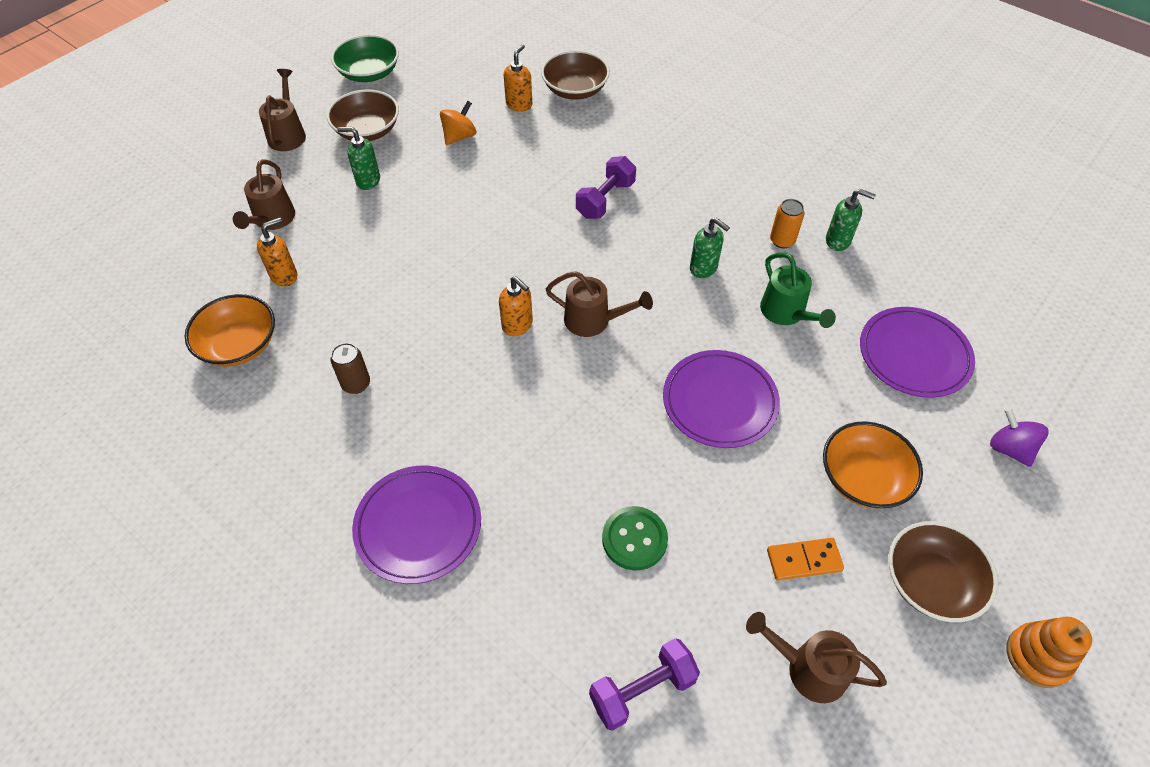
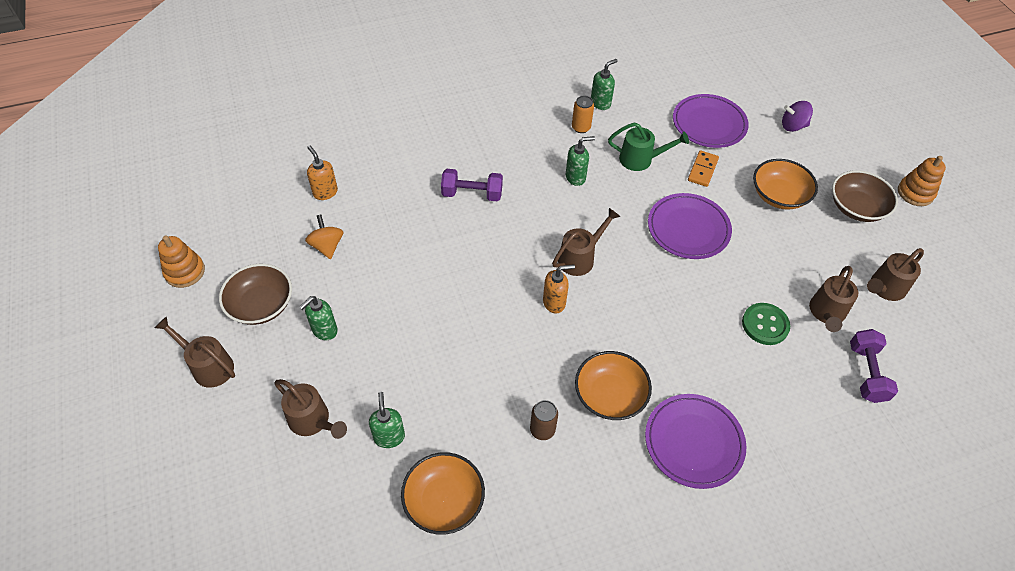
camera: 60 degrees left, 0 degrees up
(284, 276) = (389, 436): orange soap dispenser -> green soap dispenser
(369, 73) = (185, 272): green bowl -> orange stacking toy
(432, 423) = (610, 395): none -> orange bowl
(575, 90) = (340, 152): brown bowl -> none
(605, 199) = (472, 194): purple dumbbell -> purple dumbbell turned 60 degrees counterclockwise
(706, 606) = (826, 313): none -> brown watering can
(804, 560) = (818, 252): orange domino -> orange domino (702, 170)

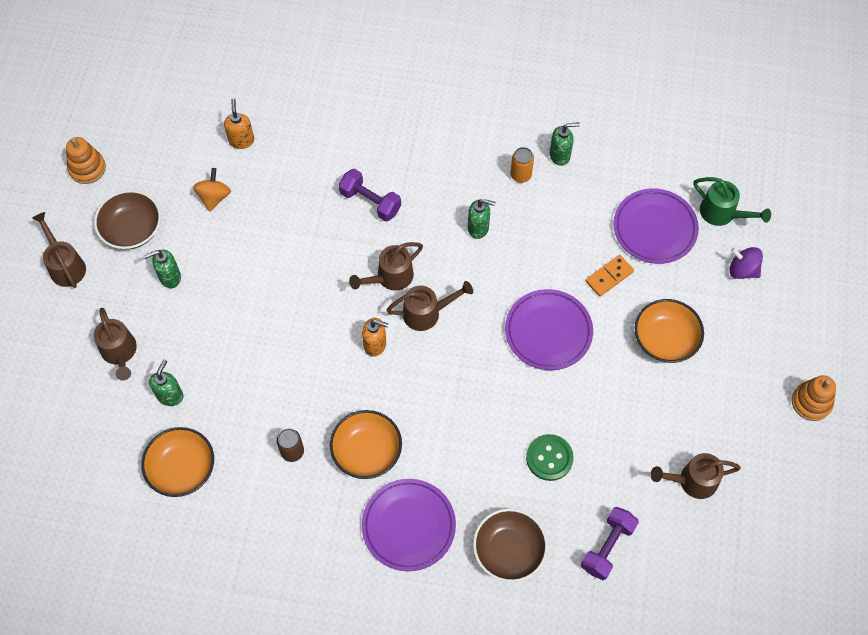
camera: 30 degrees right, 10 degrees up
(641, 159) = (556, 237): green watering can -> green watering can (722, 214)
(826, 313) = (615, 476): brown watering can -> brown watering can (390, 278)
(856, 207) = (735, 388): brown bowl -> brown bowl (509, 550)

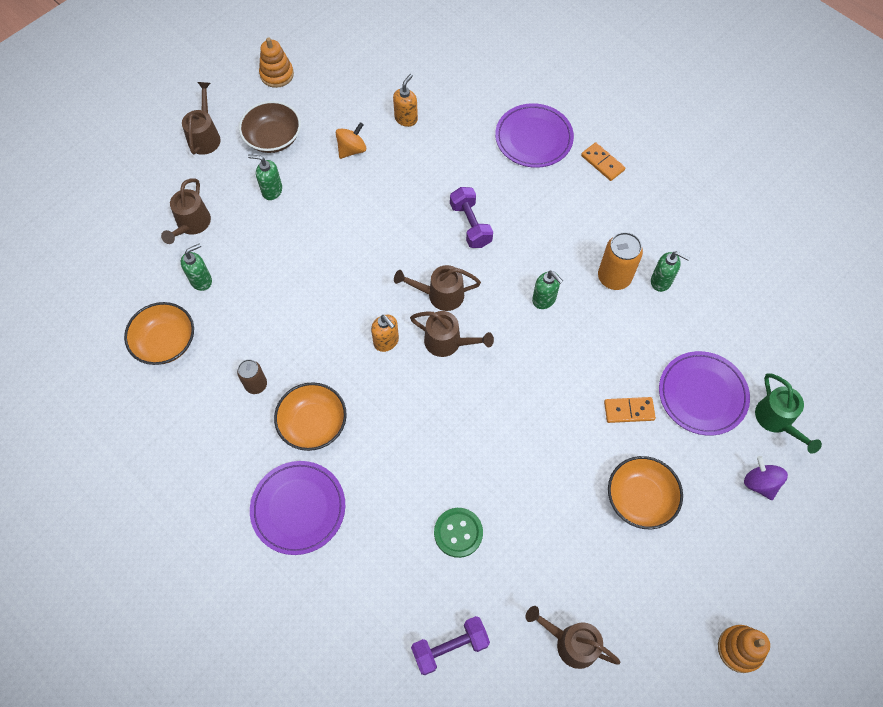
camera: 35 degrees right, 0 degrees up
(441, 82) = (602, 163): none -> orange domino
(509, 550) = (363, 588): brown bowl -> none
(520, 175) = (614, 277): orange can -> orange can, size x1.59
(548, 331) = (539, 423): purple plate -> purple plate (533, 138)

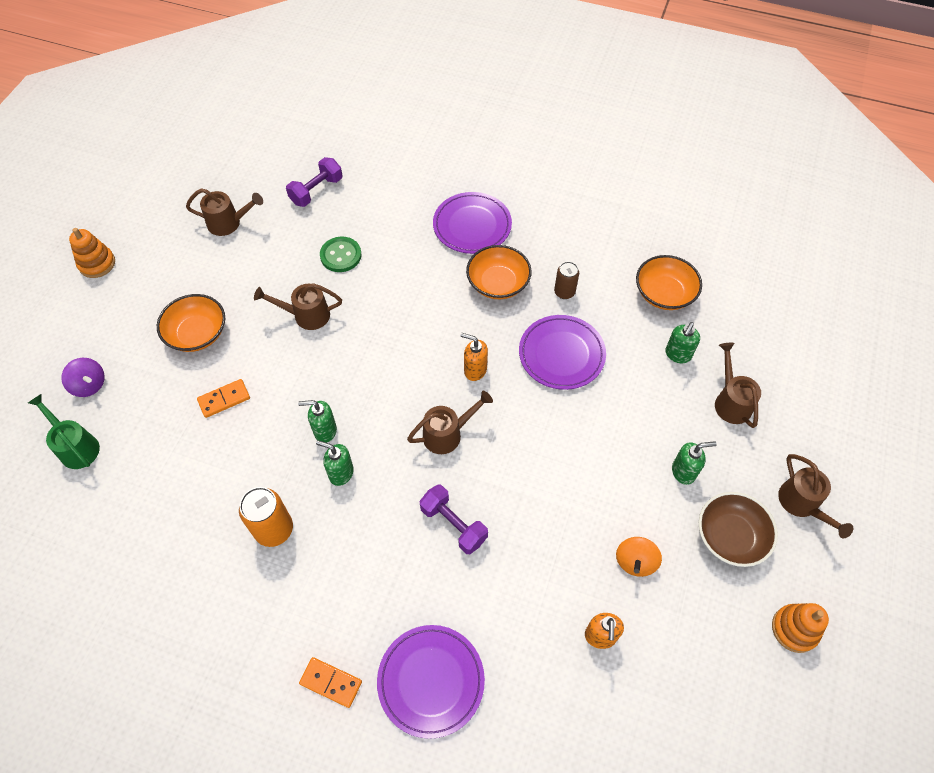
camera: 155 degrees right, 5 degrees down
(448, 342) = (417, 392): brown watering can -> brown watering can (306, 315)
(661, 281) = (220, 547): green soap dispenser -> green soap dispenser (325, 431)
(702, 395) = (155, 442): purple plate -> purple plate (561, 354)

